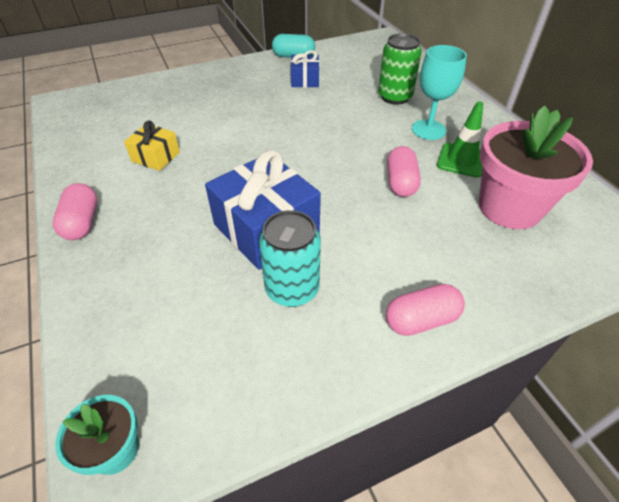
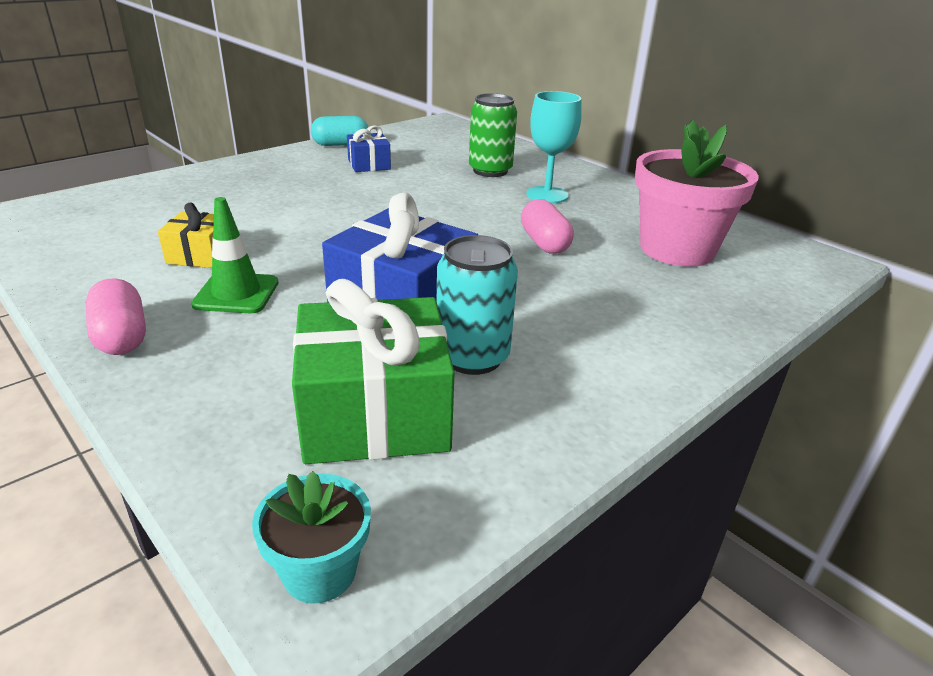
camera: 20 degrees left, 15 degrees down
(204, 326) = (374, 413): none -> green gift
(421, 320) = (645, 358): pink capsule -> none
(461, 160) = (600, 217): green traffic cone -> green traffic cone (236, 293)

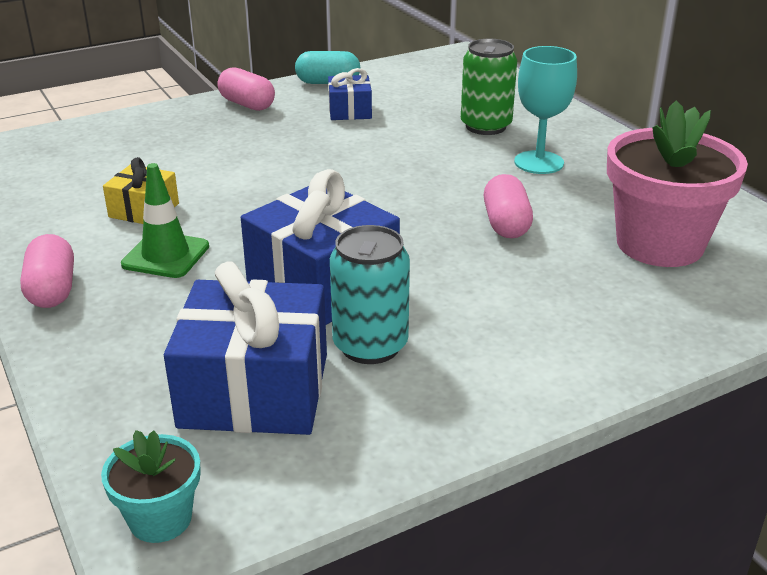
camera: 15 degrees right, 0 degrees up
(273, 163) = (247, 104): none -> pink capsule
(374, 413) = (254, 390): green gift -> blue gift

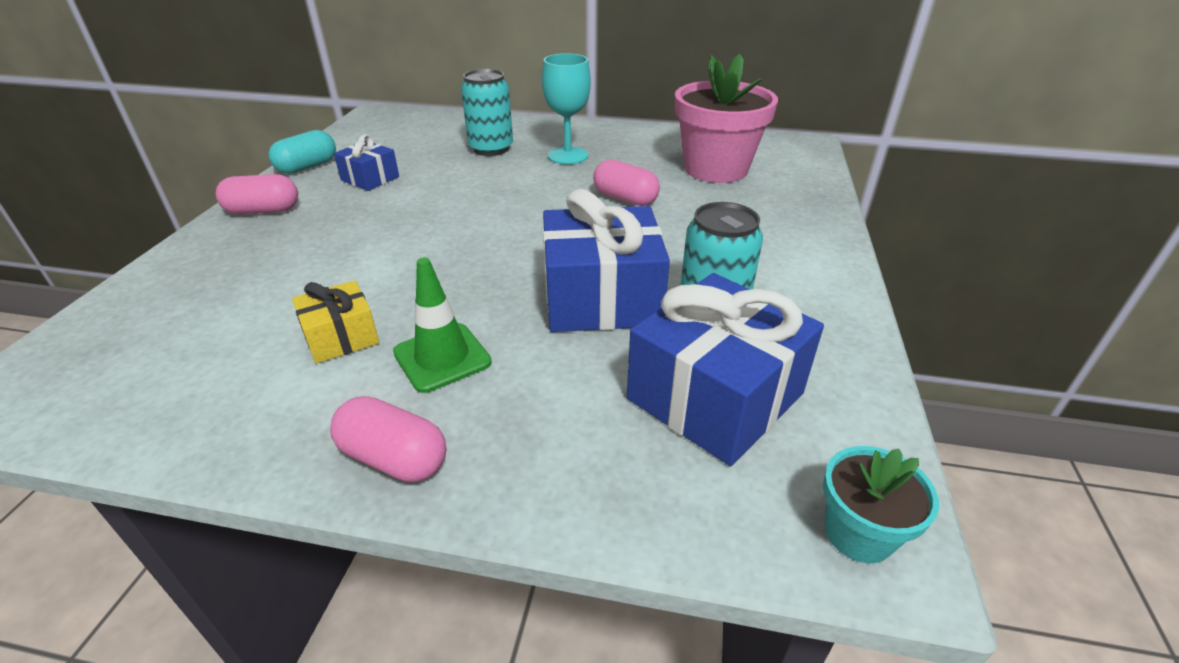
camera: 50 degrees left, 5 degrees up
(486, 126) = (491, 149): green can -> turquoise can

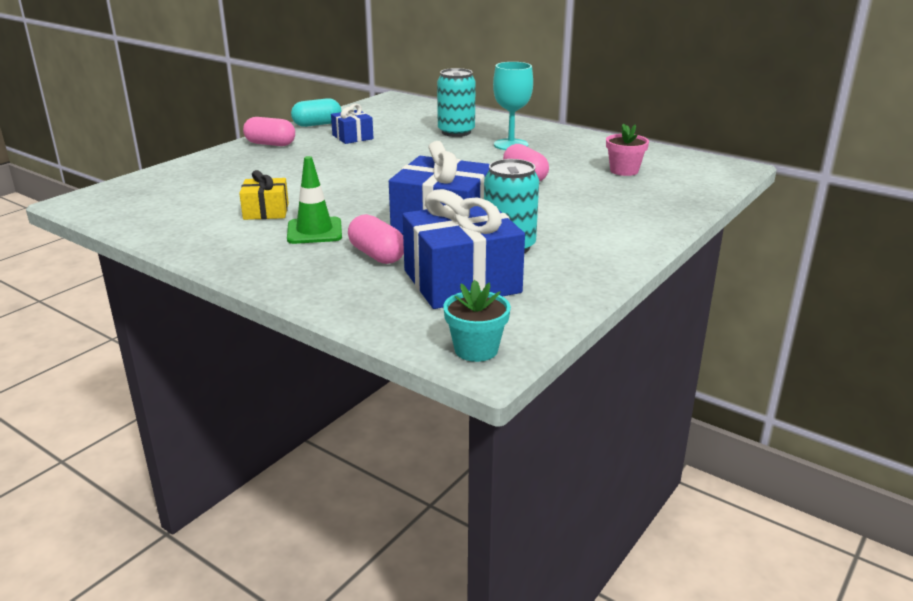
camera: 25 degrees right, 10 degrees down
(394, 458) = (251, 264): pink capsule -> pink capsule (377, 255)
(715, 169) = (624, 171): pink flower pot -> pink flower pot, size x0.50

